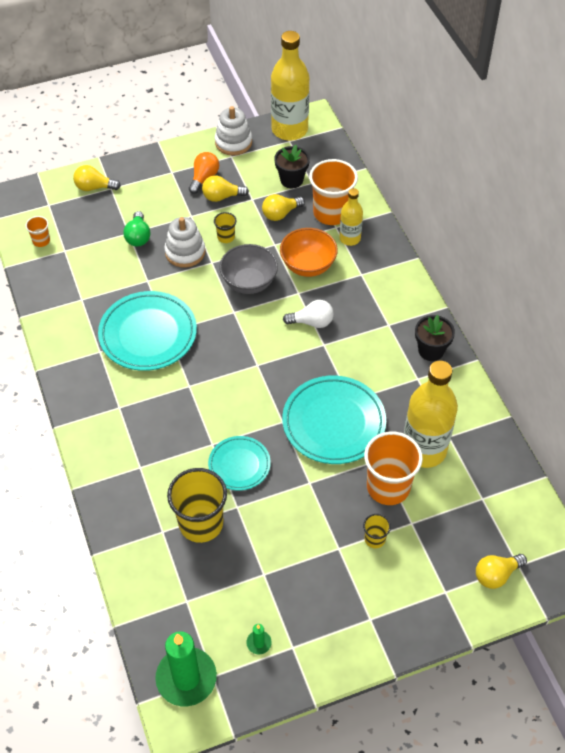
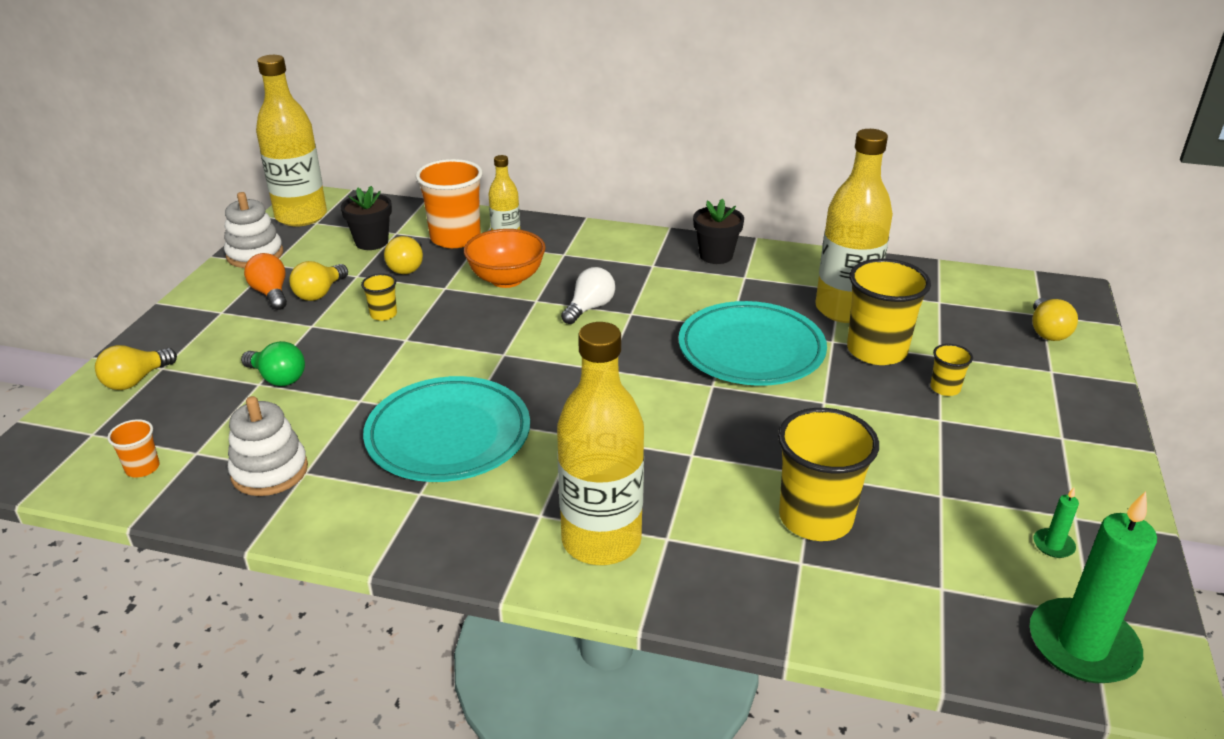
camera: 55 degrees left, 20 degrees down
(119, 442) = (601, 540): none -> yellow bottle
(185, 252) = (360, 352): white stacking toy -> white stacking toy (270, 471)
(239, 465) = (747, 445): turquoise plate -> none
(249, 282) = (475, 326): grey bowl -> none
(388, 487) = (876, 351): orange cup -> yellow cup

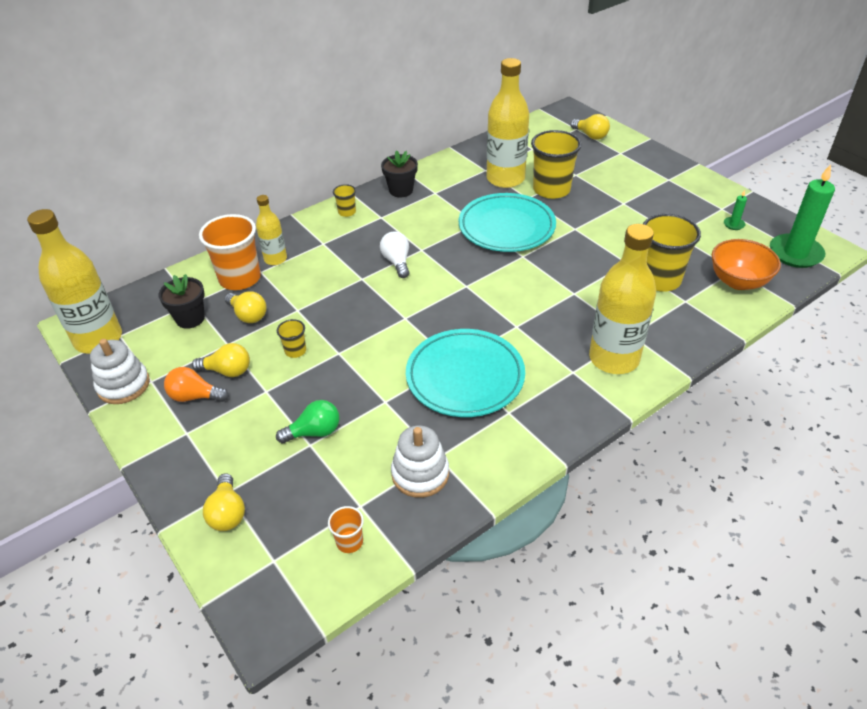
camera: 50 degrees left, 10 degrees up
(320, 293) = (227, 371): yellow light bulb -> yellow light bulb turned 60 degrees counterclockwise
(506, 279) = (322, 279): orange bowl -> orange bowl (738, 281)
(945, 388) = (602, 188): yellow cup -> yellow cup (347, 212)

